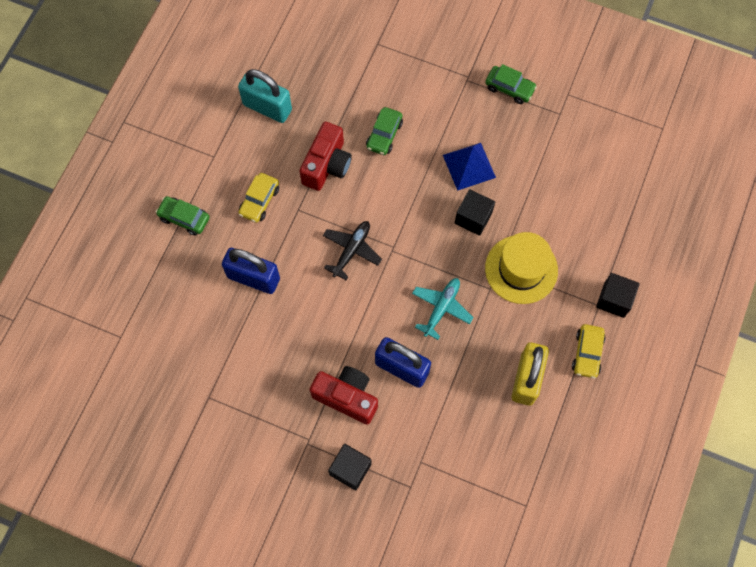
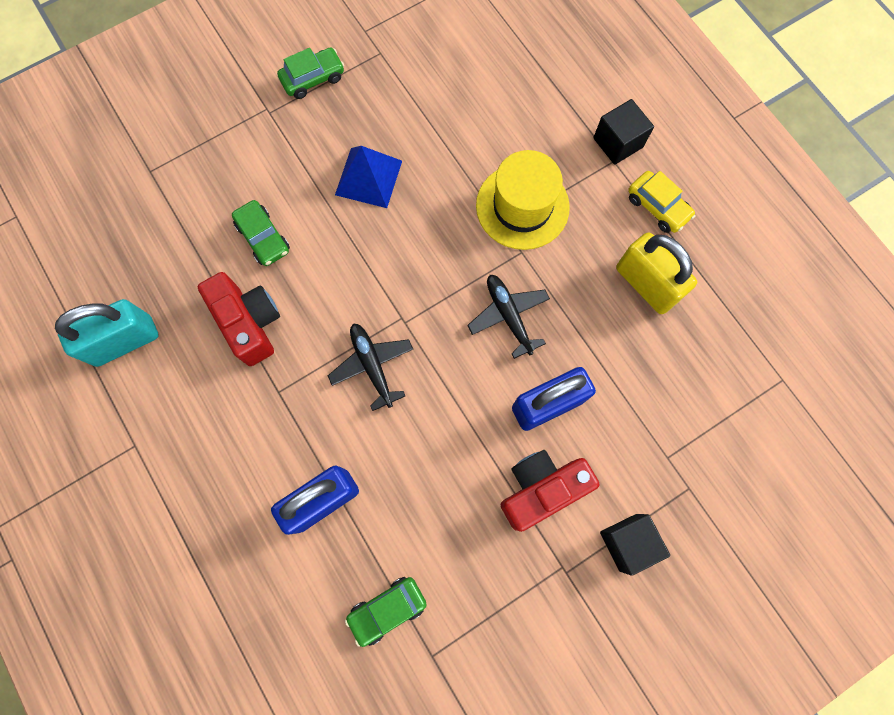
camera: 55 degrees left, 5 degrees up
(184, 218) = (184, 534): green car -> green car (387, 609)
(259, 201) = (233, 429): yellow car -> none
(441, 308) = (508, 316): turquoise plane -> black plane
(473, 218) = (430, 214): black cube -> none

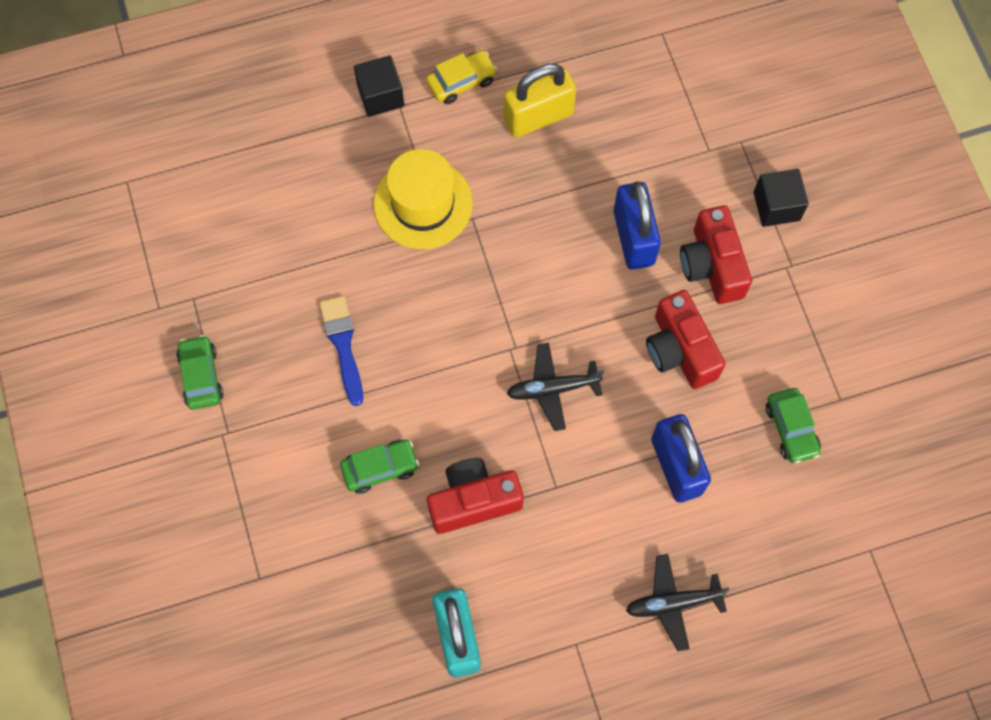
camera: 75 degrees left, 5 degrees down
(368, 177) = (343, 345): blue pyramid -> blue brush
(442, 477) = (680, 350): none -> red camera
(508, 316) = (536, 248): black plane -> black plane (673, 603)

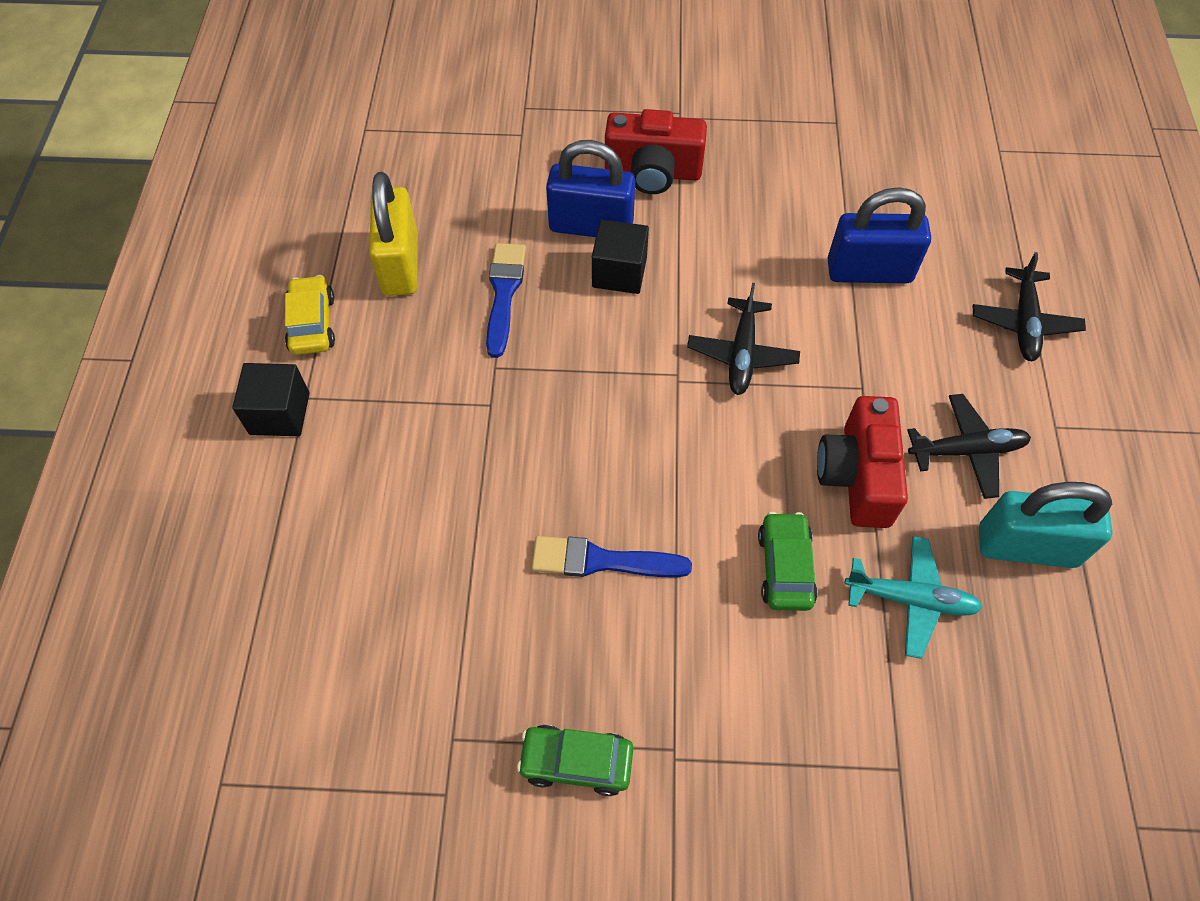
camera: 70 degrees left, 10 degrees down
(385, 561) = (911, 600): none -> turquoise plane
(423, 204) = (450, 412): yellow hat -> none
(526, 578) = (967, 451): none -> black plane
(541, 199) = (504, 293): none -> blue brush
(680, 350) = (738, 228): red camera -> none
(776, 206) = (610, 103): black cube -> black cube (619, 272)
(791, 429) = (856, 167): green car -> none

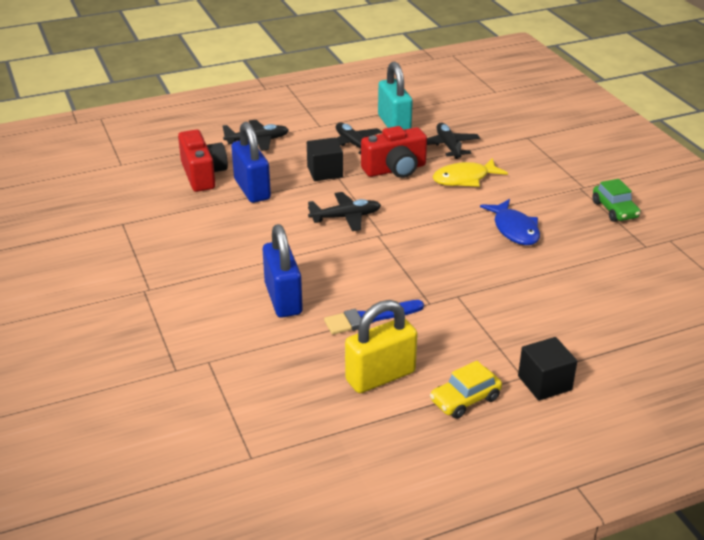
camera: 115 degrees left, 25 degrees down
(601, 561) = (514, 229): blue brush -> blue fish
(619, 272) = (316, 276): black cube -> black cube (325, 172)
(653, 172) = (214, 286): red camera -> red camera (203, 174)
(785, 567) = (464, 179): green car -> yellow fish
(911, 600) = (448, 146): turquoise plane -> black plane

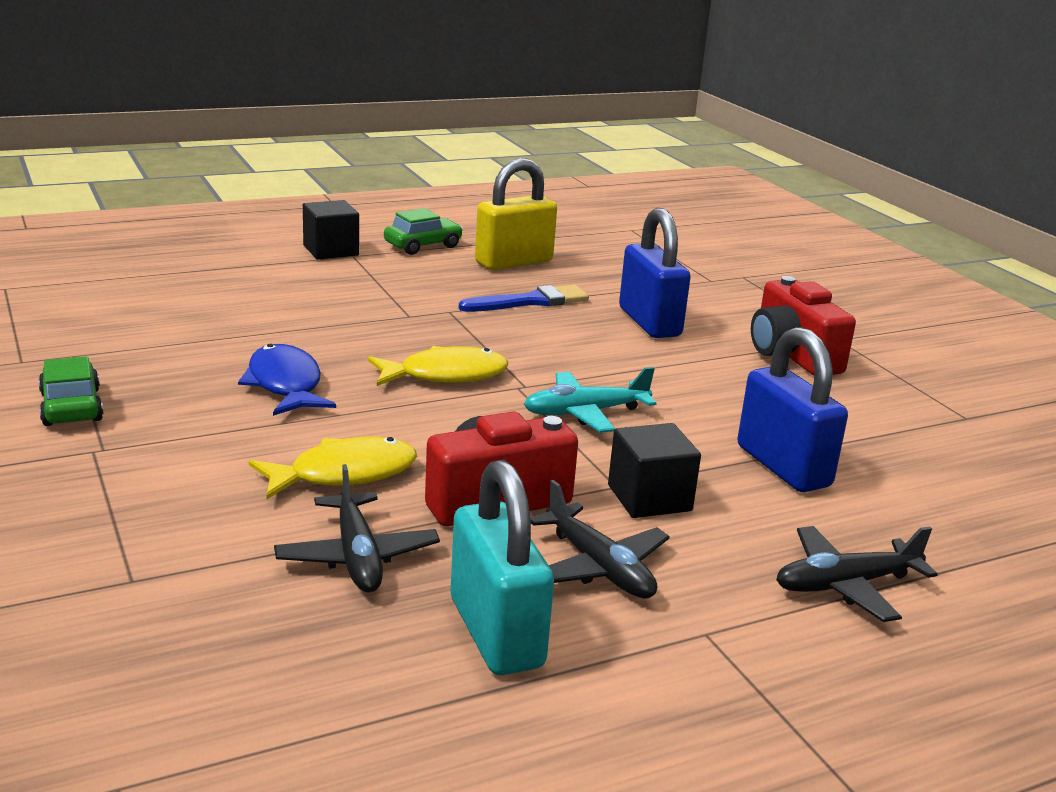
camera: 175 degrees right, 10 degrees down
(203, 174) = (905, 500): red camera -> red camera (792, 355)
(346, 217) = (585, 413): black plane -> turquoise plane
(425, 241) = (445, 375): none -> yellow fish
(465, 399) = (423, 245): yellow car -> green car

